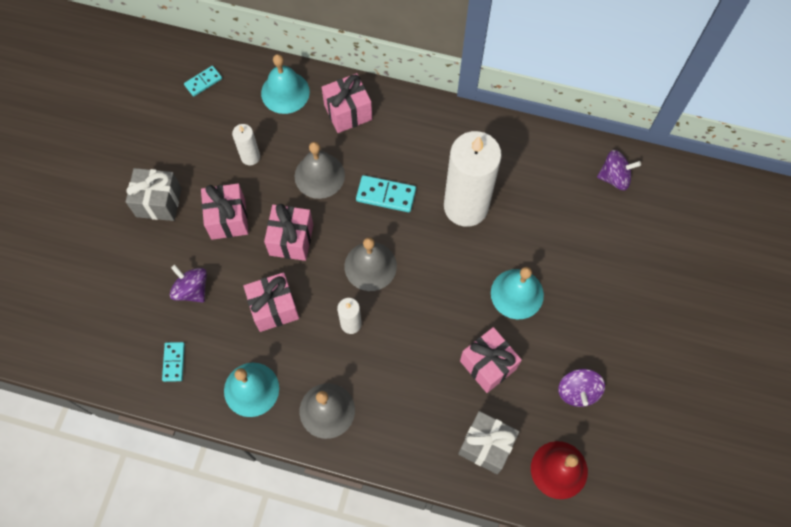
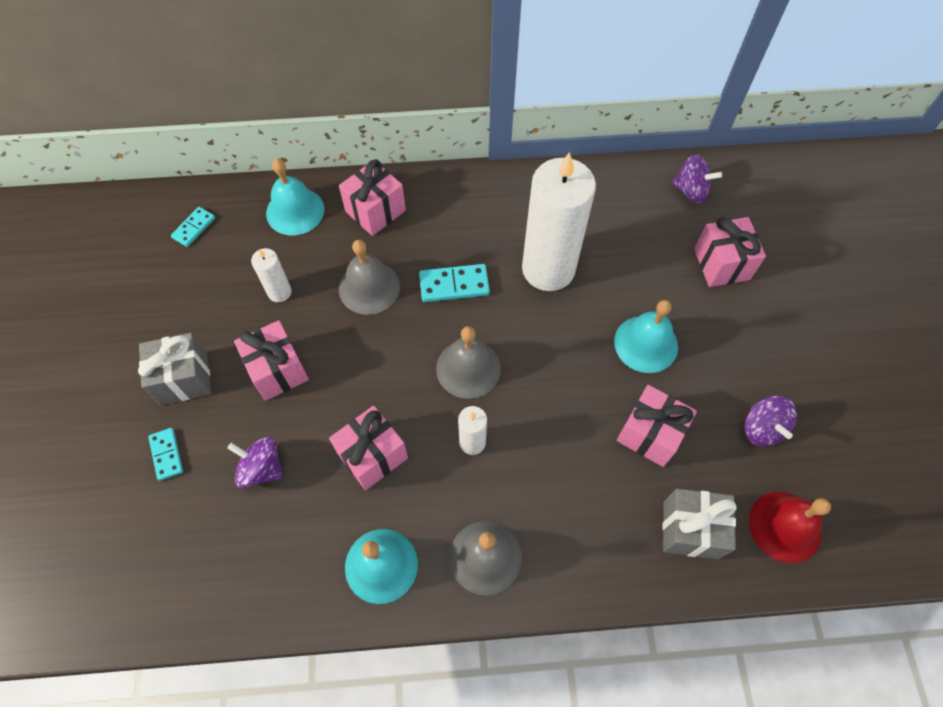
camera: 20 degrees left, 5 degrees down
(174, 362) = (269, 567): turquoise domino -> turquoise domino (166, 454)
(291, 240) = (363, 369): pink gift -> pink gift (721, 264)
(614, 177) = (691, 190): purple spinning top -> purple spinning top turned 45 degrees clockwise

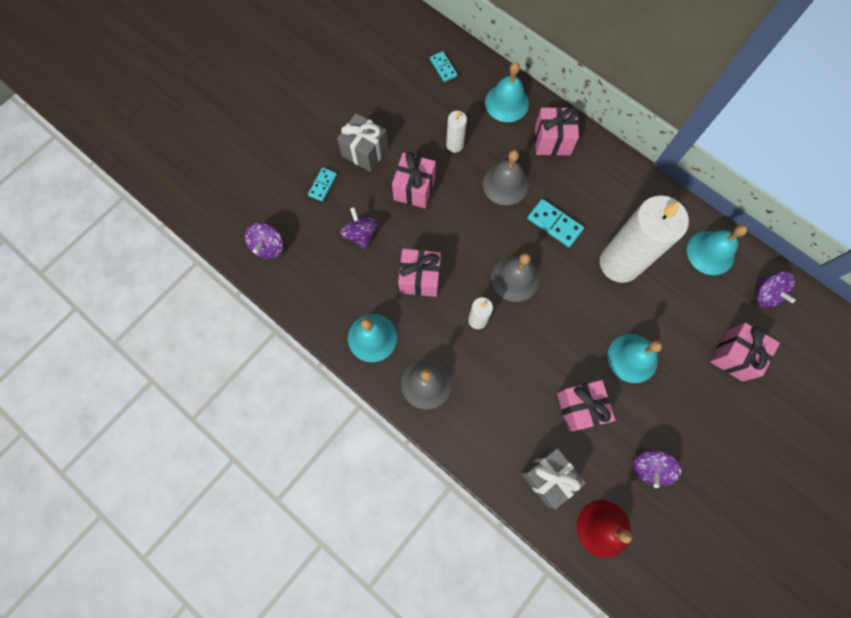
camera: 45 degrees right, 10 degrees up
(161, 581) = (268, 247): none -> purple spinning top
(194, 228) = (443, 68): turquoise domino -> turquoise domino turned 75 degrees clockwise
(613, 194) = (710, 252): none -> turquoise bell

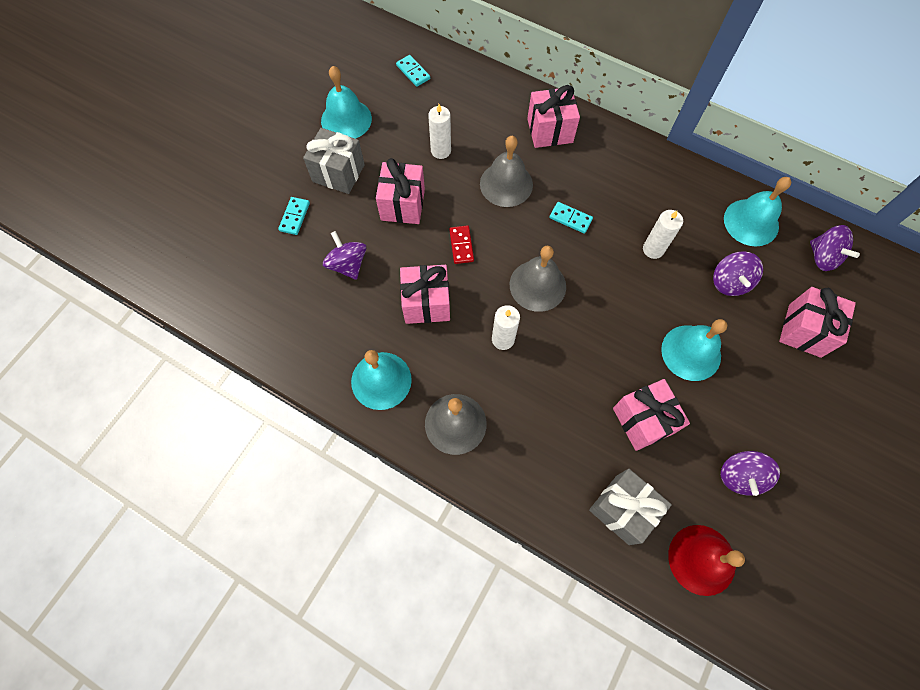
camera: 10 degrees left, 5 degrees down
(268, 247) = (239, 296): purple spinning top -> purple spinning top (729, 282)
(457, 233) = (461, 245): none -> red domino
(506, 103) = (491, 98): turquoise bell -> turquoise bell (346, 119)
(554, 224) = (570, 219): turquoise domino -> turquoise domino, size x0.66
(620, 263) = (653, 249): white candle -> white candle, size x0.44

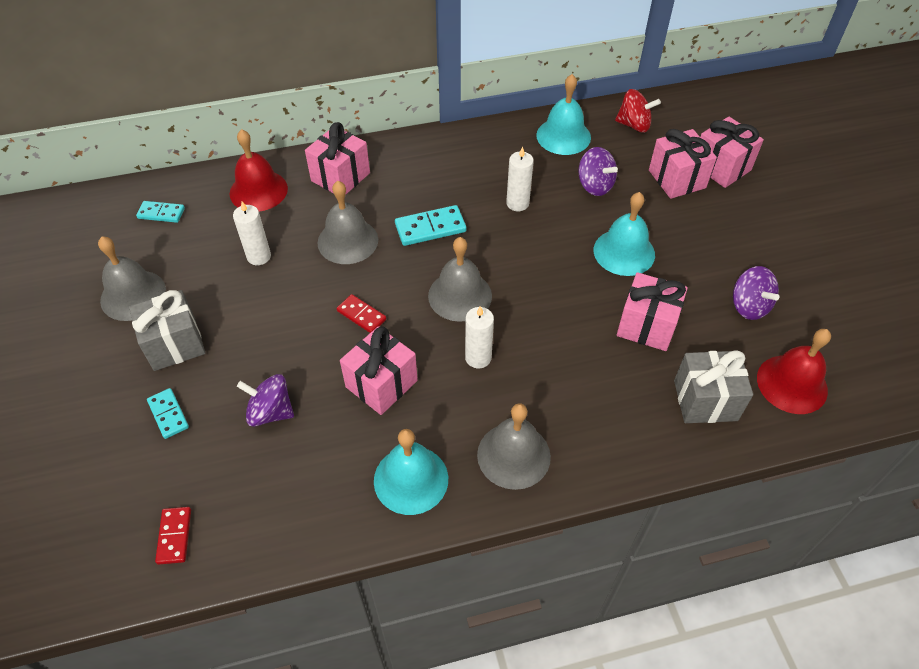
camera: 45 degrees left, 15 degrees down
(232, 295) = (174, 536): none -> red domino
(346, 119) = (133, 295): turquoise bell -> grey bell
(403, 204) = (270, 323): pink gift -> pink gift (721, 167)
(486, 100) = (258, 190): none -> red bell
(570, 219) = (430, 228): turquoise domino -> turquoise domino, size x1.52
(822, 257) = (634, 125): purple spinning top -> red spinning top

